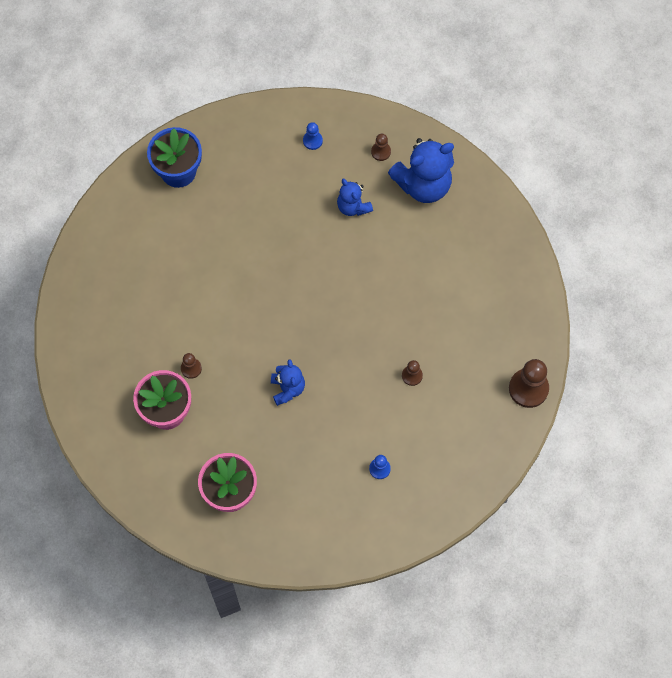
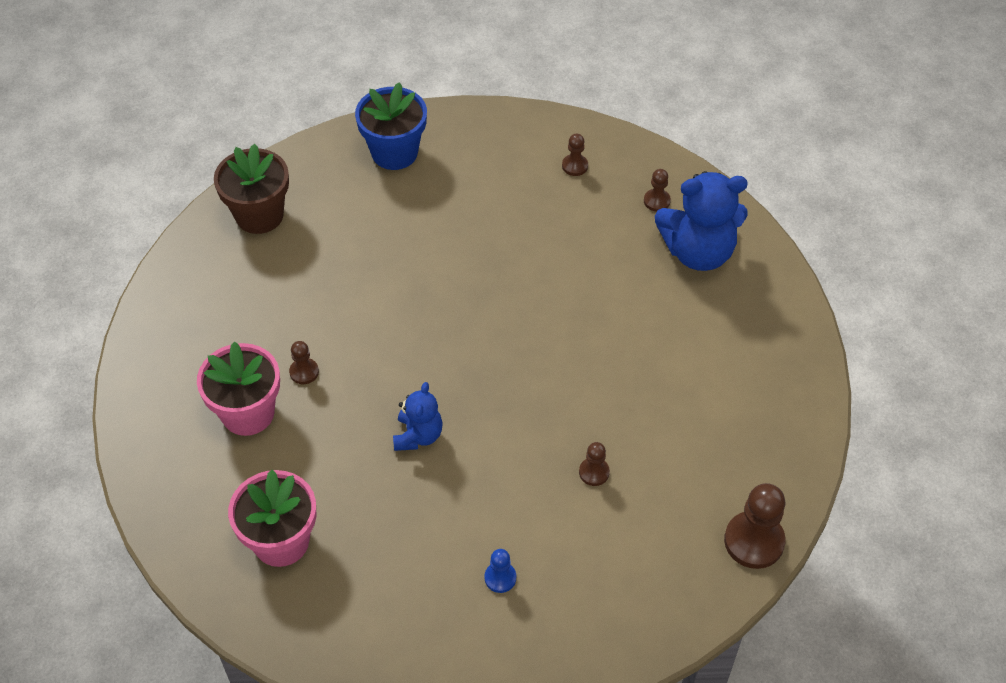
camera: 20 degrees right, 15 degrees down
(103, 256) = (259, 215): none -> brown flower pot
(312, 141) = (575, 166): blue pawn -> brown pawn
(353, 206) = (596, 250): blue teddy bear -> none

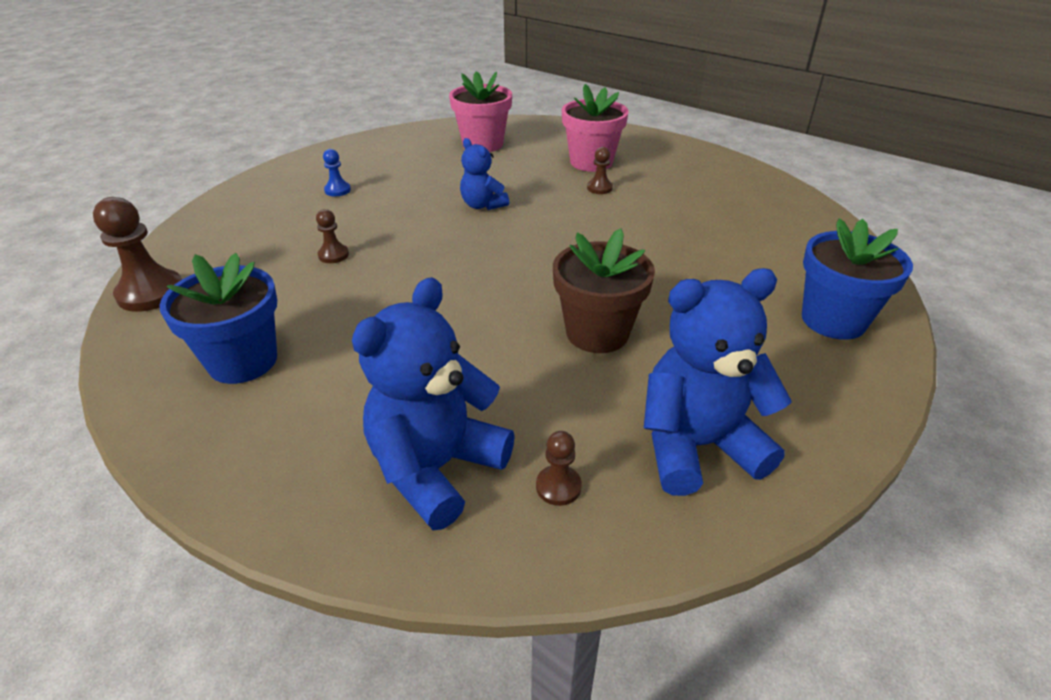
camera: 130 degrees right, 15 degrees down
(259, 215) = (795, 223): brown flower pot -> brown flower pot (597, 333)
(575, 166) = (697, 446): brown pawn -> blue teddy bear
(737, 406) = (243, 361): none -> blue flower pot

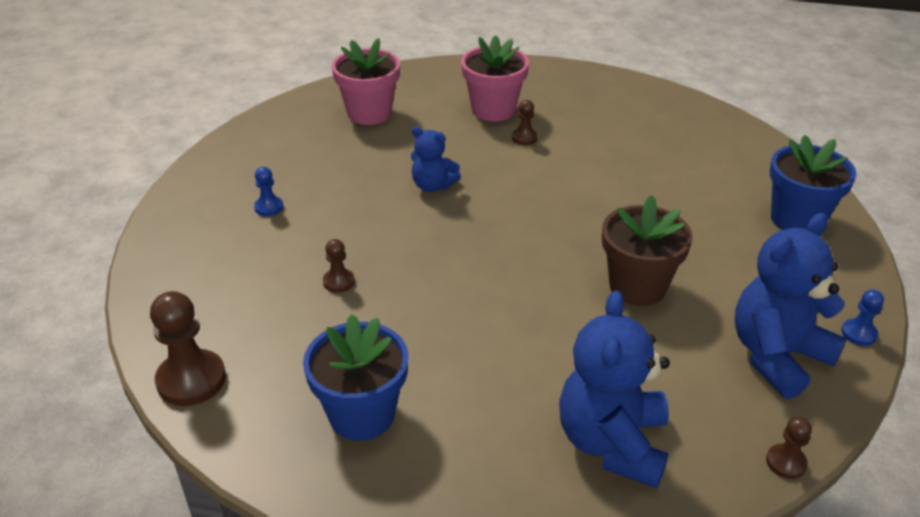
camera: 25 degrees left, 0 degrees up
(558, 486) = (709, 422): brown pawn -> brown pawn (786, 462)
(821, 456) = (859, 333): none -> blue pawn

